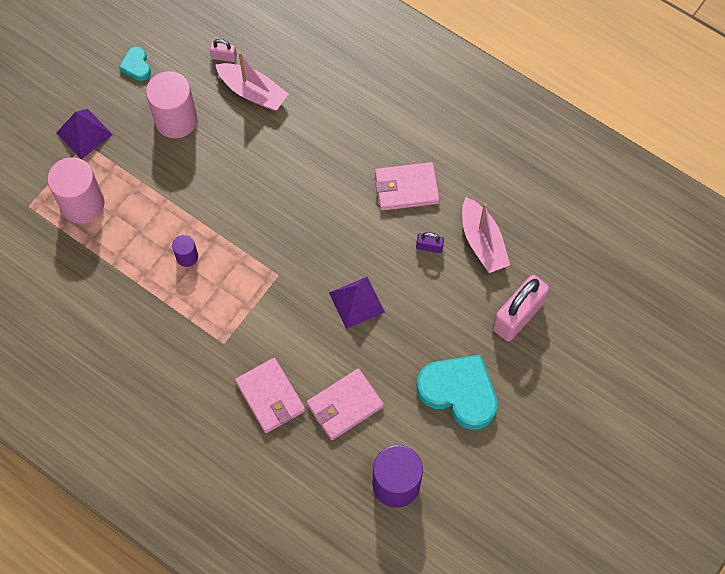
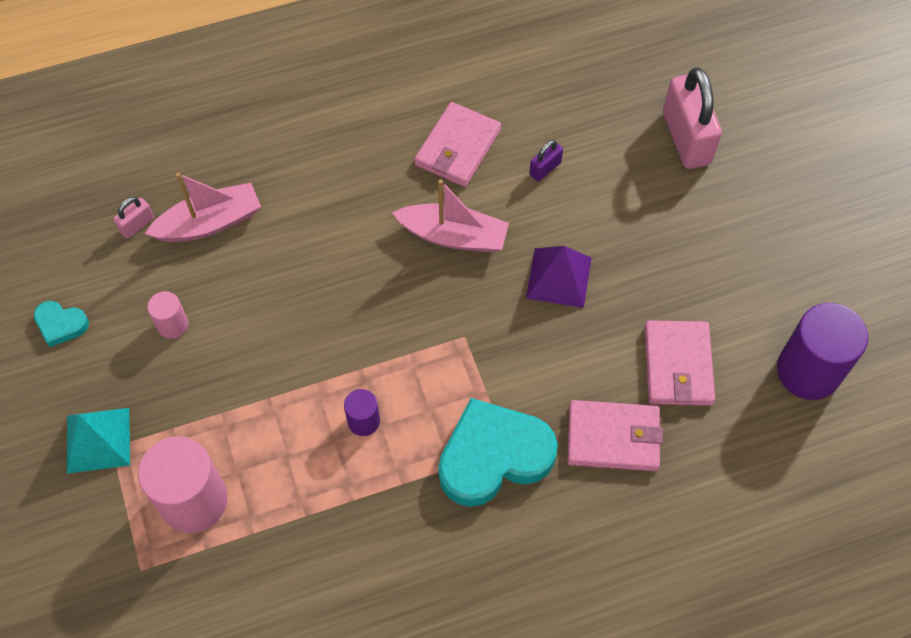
camera: 55 degrees left, 5 degrees down
(84, 133) = (98, 440): purple pyramid -> turquoise pyramid
(176, 120) = (173, 325): pink cylinder -> pink cylinder, size x0.50
(459, 392) = (738, 244): turquoise heart -> turquoise heart (493, 456)
(482, 242) = (576, 118): pink boat -> pink boat (453, 236)

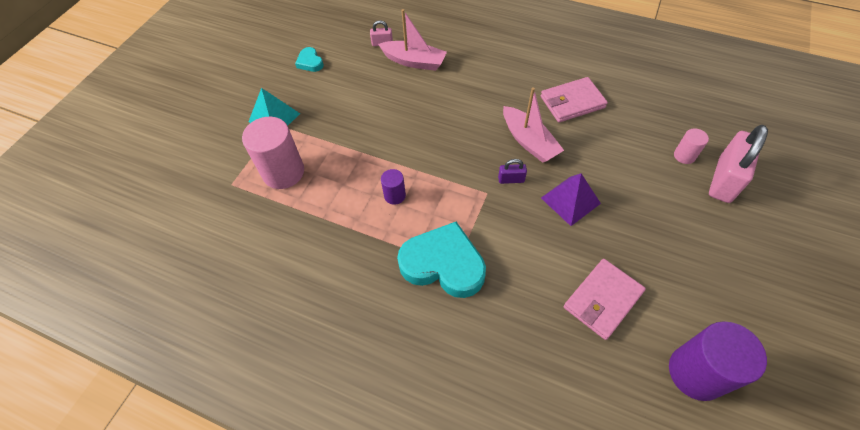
camera: 45 degrees right, 5 degrees down
(173, 325) = (354, 92): pink cylinder -> pink cylinder (684, 156)
(545, 169) = (614, 141): purple padlock -> purple padlock (511, 179)
(613, 437) = (522, 309): pink wallet -> none

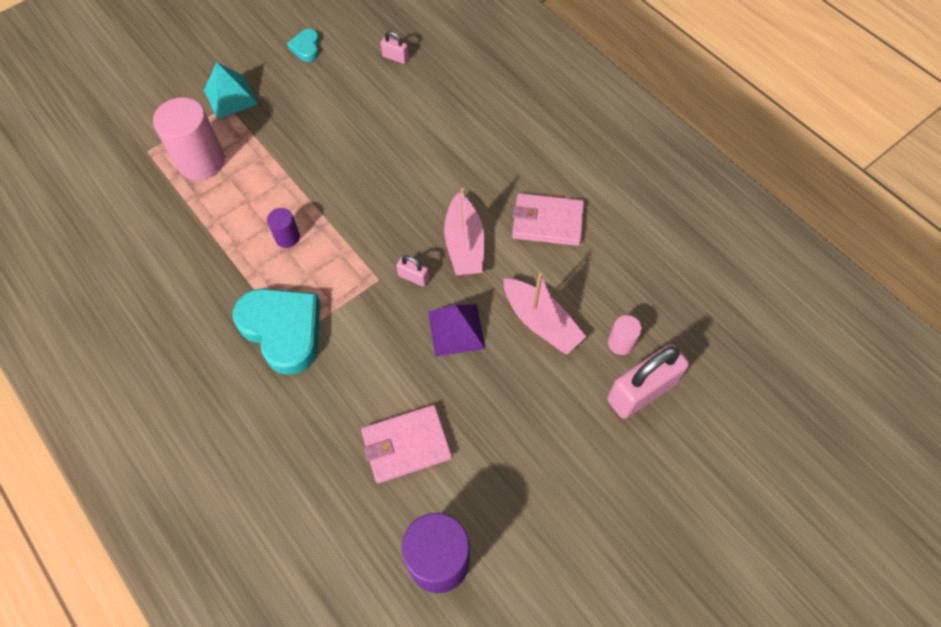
camera: 25 degrees right, 5 degrees up
(414, 61) = (413, 95): pink boat -> pink boat (541, 322)
(511, 179) = (413, 277): purple padlock -> pink padlock

